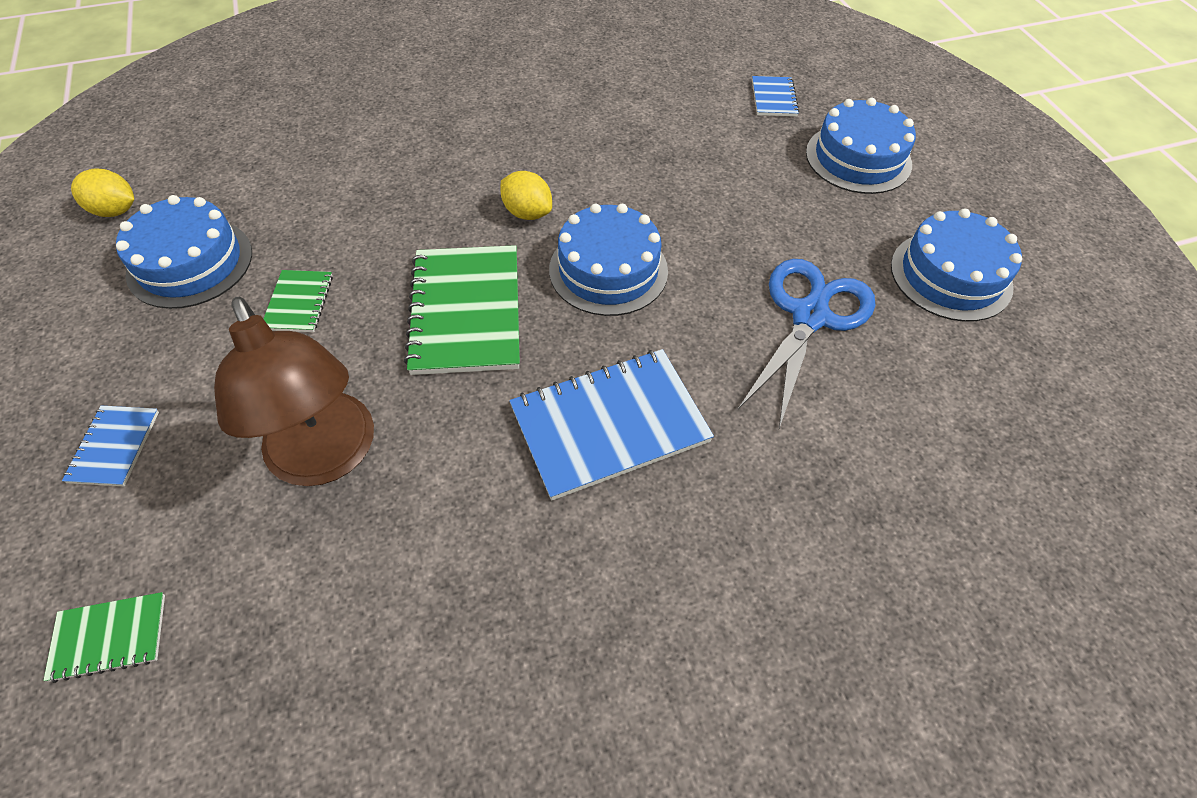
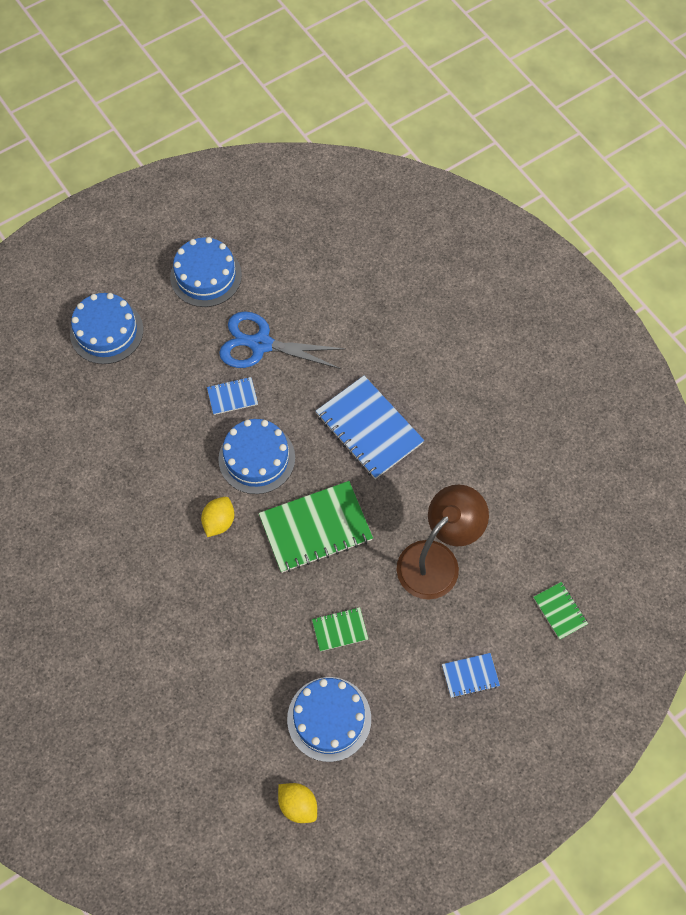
camera: 105 degrees left, 10 degrees up
(115, 211) = (298, 805): yellow lemon -> yellow lemon turned 45 degrees counterclockwise
(774, 98) = (48, 392): blue notebook -> blue notebook (232, 396)

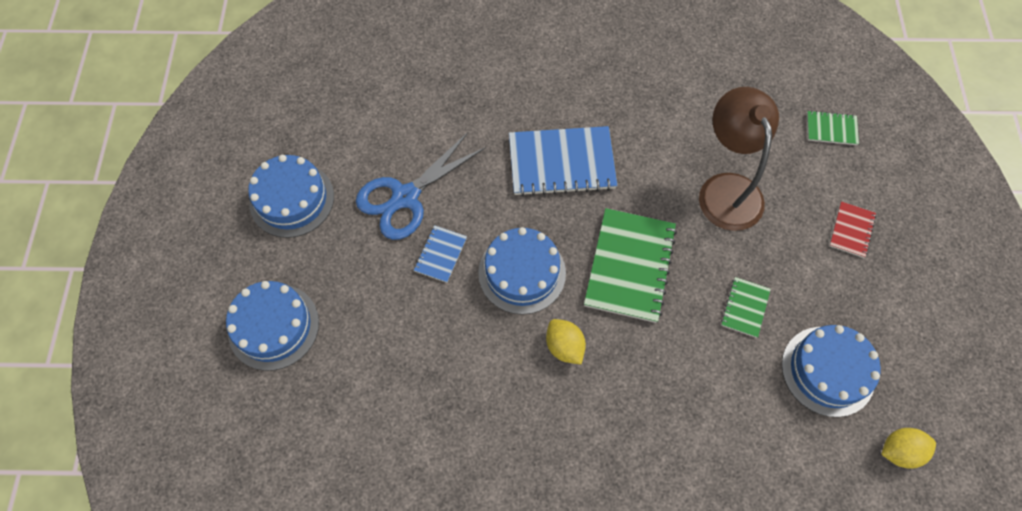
camera: 55 degrees left, 0 degrees up
(470, 676) = (851, 230): blue notebook -> red notebook

